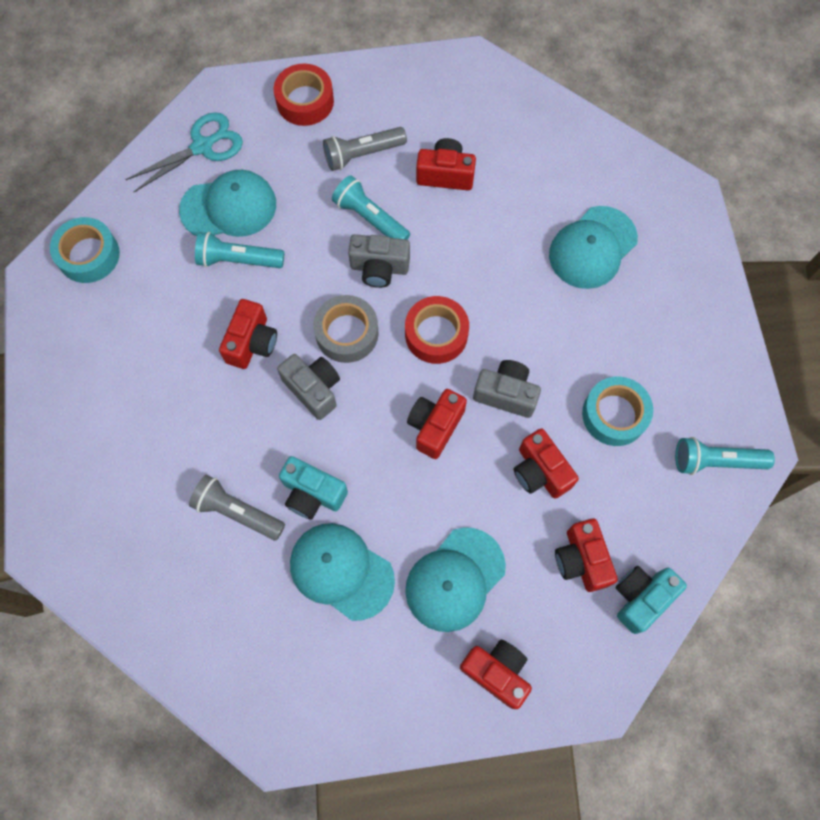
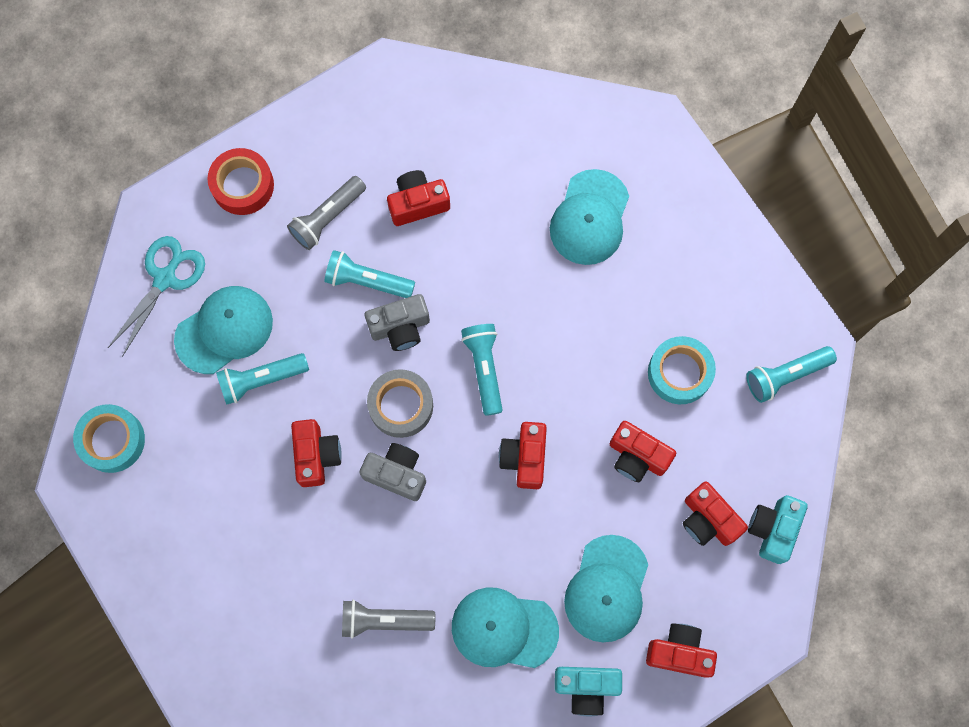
camera: 25 degrees left, 5 degrees up
(312, 493) = (444, 571): turquoise camera -> turquoise camera (586, 687)
(436, 334) = (484, 369): red tape -> turquoise flashlight
(506, 394) = (574, 397): grey camera -> none

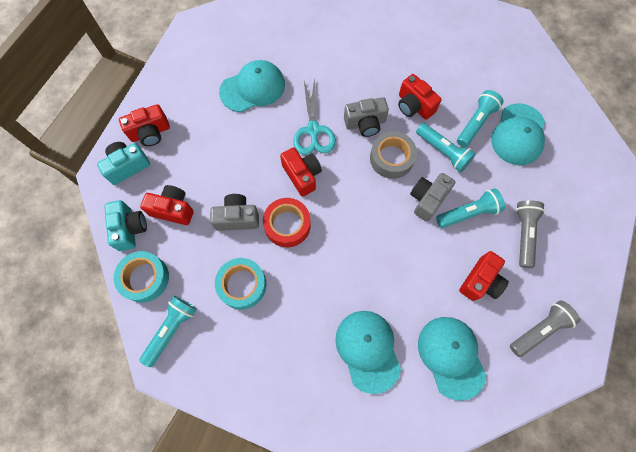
camera: 145 degrees right, 5 degrees down
(112, 440) = (519, 49): turquoise tape -> turquoise tape (145, 278)
(165, 278) = (574, 140): turquoise scissors -> turquoise scissors (313, 130)
(242, 185) = (587, 219): red tape -> red tape (287, 225)
(384, 620) = (316, 56): grey flashlight -> grey flashlight (539, 330)
(484, 369) = (361, 208): turquoise flashlight -> turquoise flashlight (443, 151)
(586, 687) = (191, 88): turquoise camera -> turquoise camera (127, 166)
(607, 589) = (210, 139): turquoise cap -> turquoise cap (451, 356)
(637, 456) = (237, 218): red camera -> grey camera

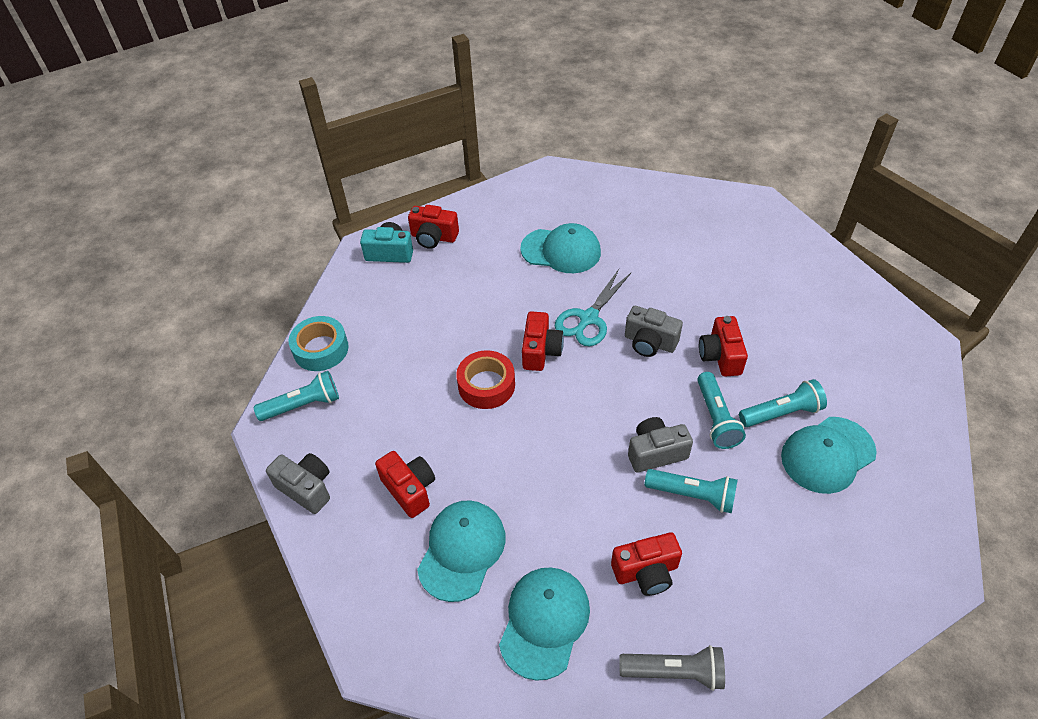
camera: 40 degrees right, 20 degrees down
(130, 229) = (346, 302): turquoise camera -> none
(173, 209) = (395, 309): red camera -> red camera (409, 489)
(237, 218) = (445, 350): grey camera -> grey camera (306, 488)
(242, 285) = (397, 409): turquoise tape -> none
(391, 158) = (650, 390): grey tape -> none
(523, 234) = (743, 560): grey flashlight -> none

